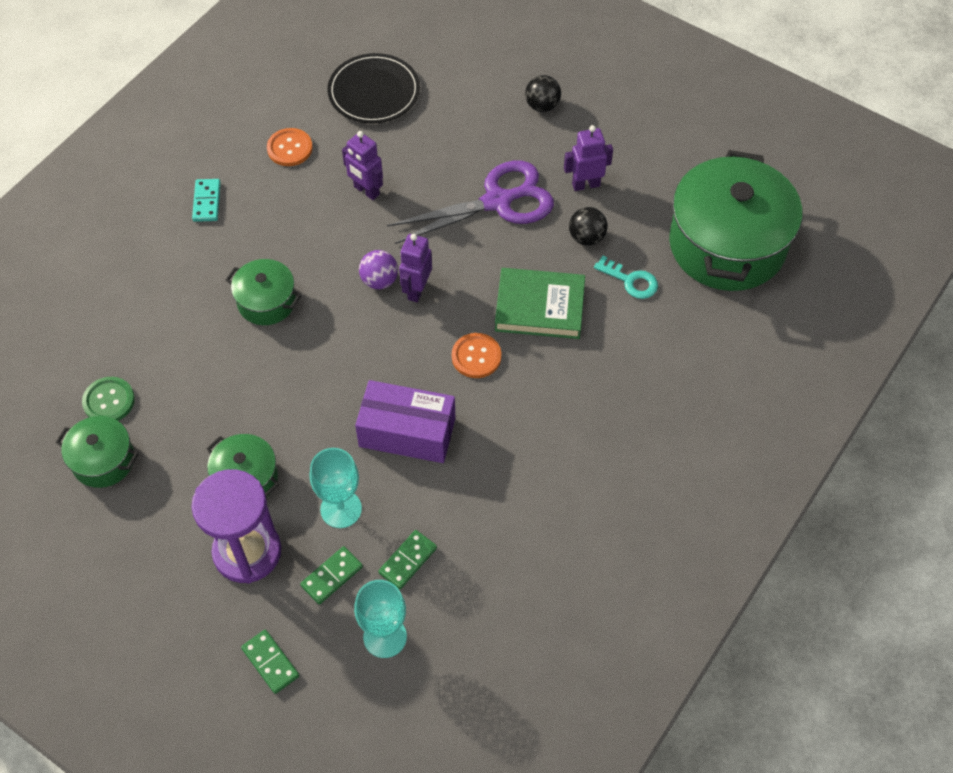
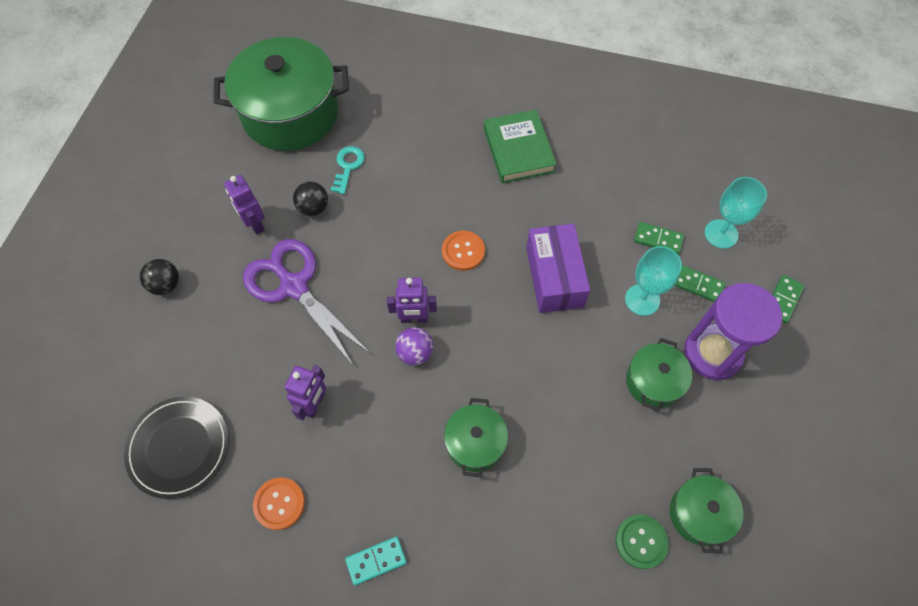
camera: 110 degrees left, 5 degrees up
(539, 307) = (397, 221): green book -> green book (518, 150)

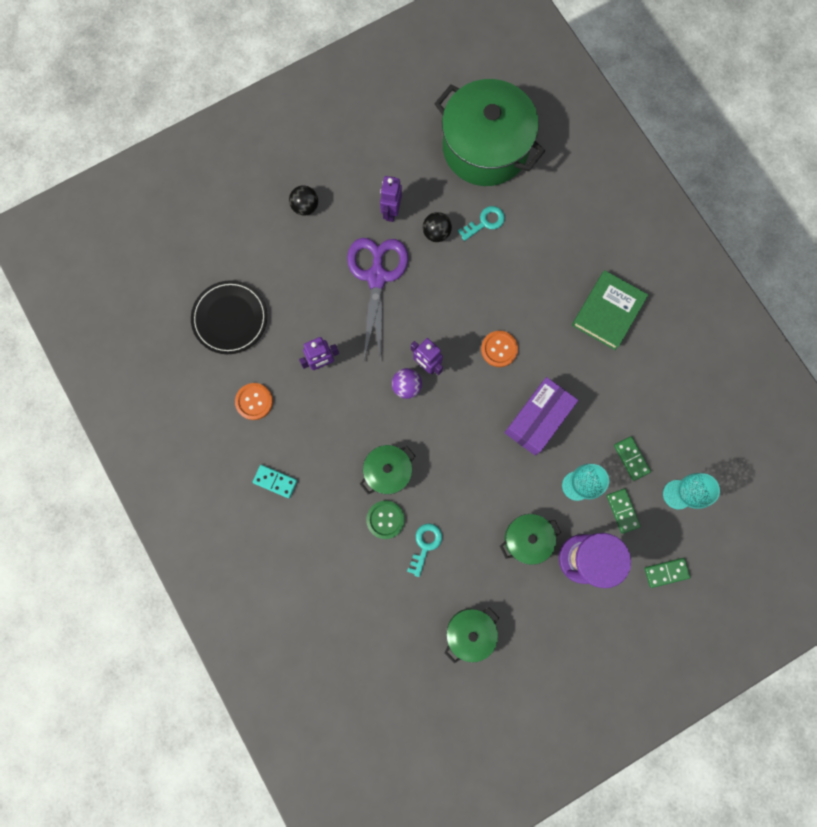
camera: 45 degrees right, 15 degrees up
(577, 475) = (425, 545): none -> turquoise key
(641, 541) = (422, 613): green button -> green button (385, 519)

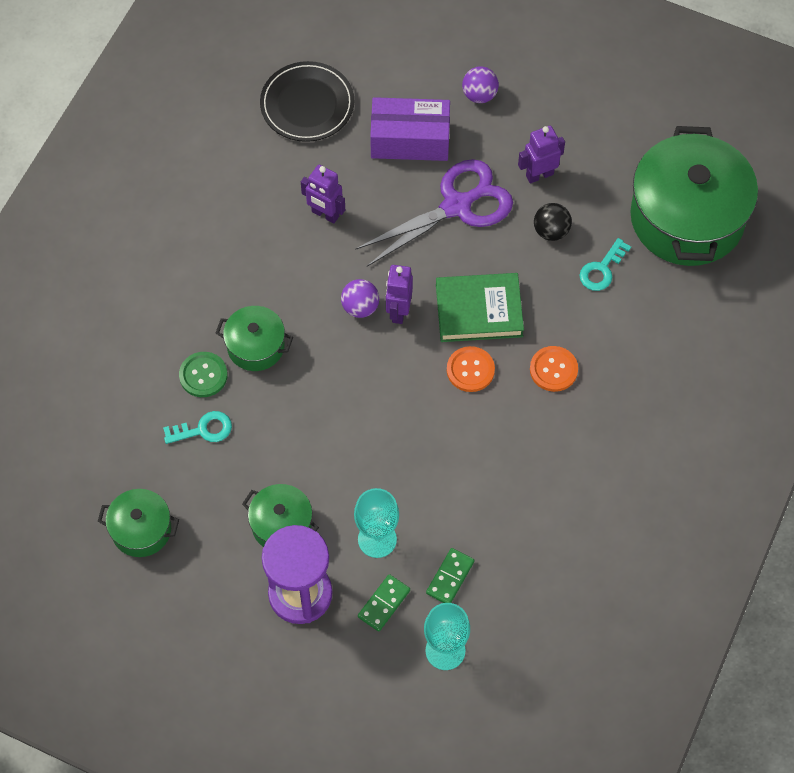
camera: 55 degrees right, 15 degrees down
(254, 401) = (237, 180): orange button -> orange button (553, 369)
(275, 481) = (169, 250): turquoise domino -> none
(305, 207) = (479, 95): black ball -> purple ball
(485, 222) = (602, 269): turquoise key -> turquoise key turned 105 degrees clockwise
(537, 419) = (421, 455): purple box -> purple box (410, 140)
(608, 312) = (600, 452): green book -> green book (479, 310)
(666, 572) = (347, 691): green domino -> none

